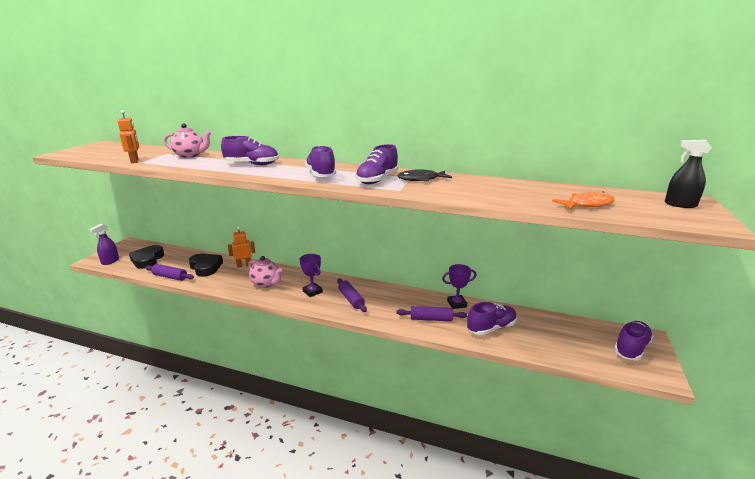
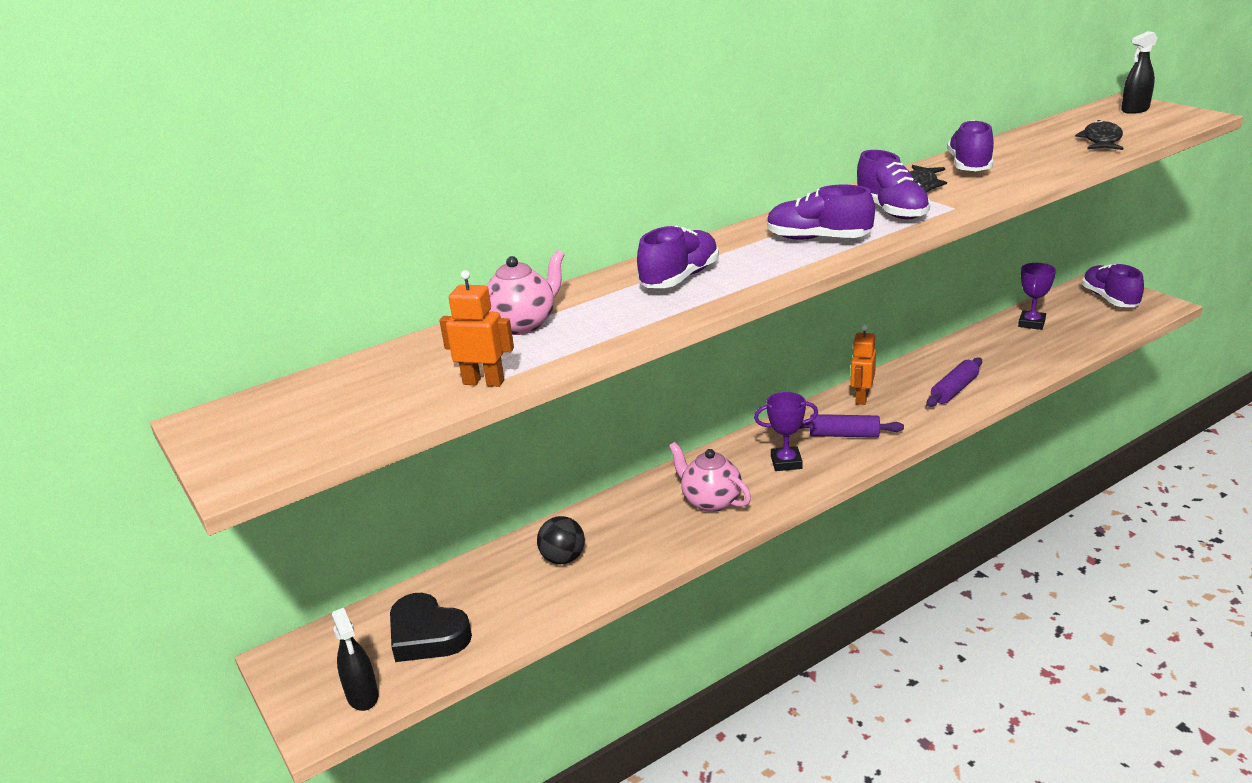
camera: 50 degrees left, 5 degrees up
(110, 261) = (363, 696): purple spray bottle -> black spray bottle
(170, 277) = (556, 611): purple rolling pin -> none
(206, 267) = (563, 558): black heart -> black ball
(244, 265) = (608, 511): orange robot -> orange robot (861, 398)
(266, 284) = (710, 501): pink teapot -> pink teapot turned 120 degrees counterclockwise
(456, 304) = (933, 360): purple trophy -> purple trophy (1031, 323)
(491, 328) = (1009, 358): purple shoe -> purple shoe (969, 166)
(587, 204) = (1101, 140): orange fish -> black fish

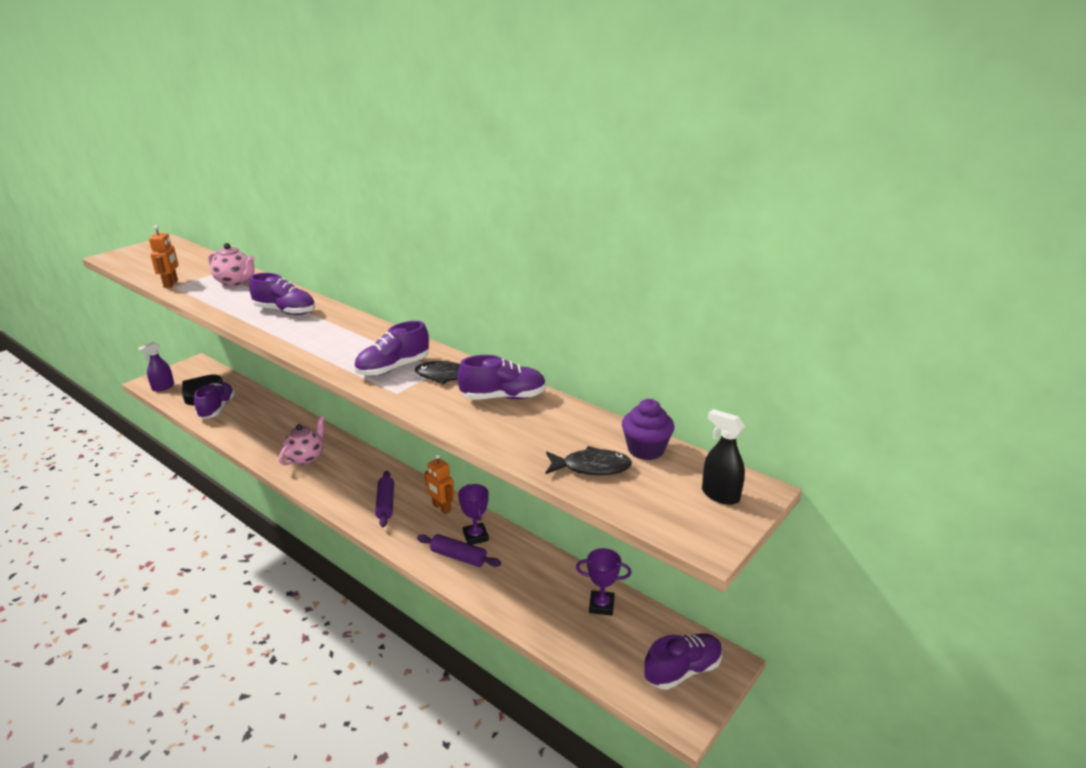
camera: 70 degrees right, 0 degrees up
(363, 696) = (163, 387): black spray bottle -> purple spray bottle
(563, 558) = (255, 418): black ball -> none
(786, 462) = (349, 482): purple trophy -> purple trophy (475, 536)
(818, 239) = (340, 346): purple shoe -> purple shoe (217, 408)
(861, 398) = (441, 508): orange robot -> orange robot turned 135 degrees counterclockwise
(1069, 125) = (646, 450): none -> purple cupcake

